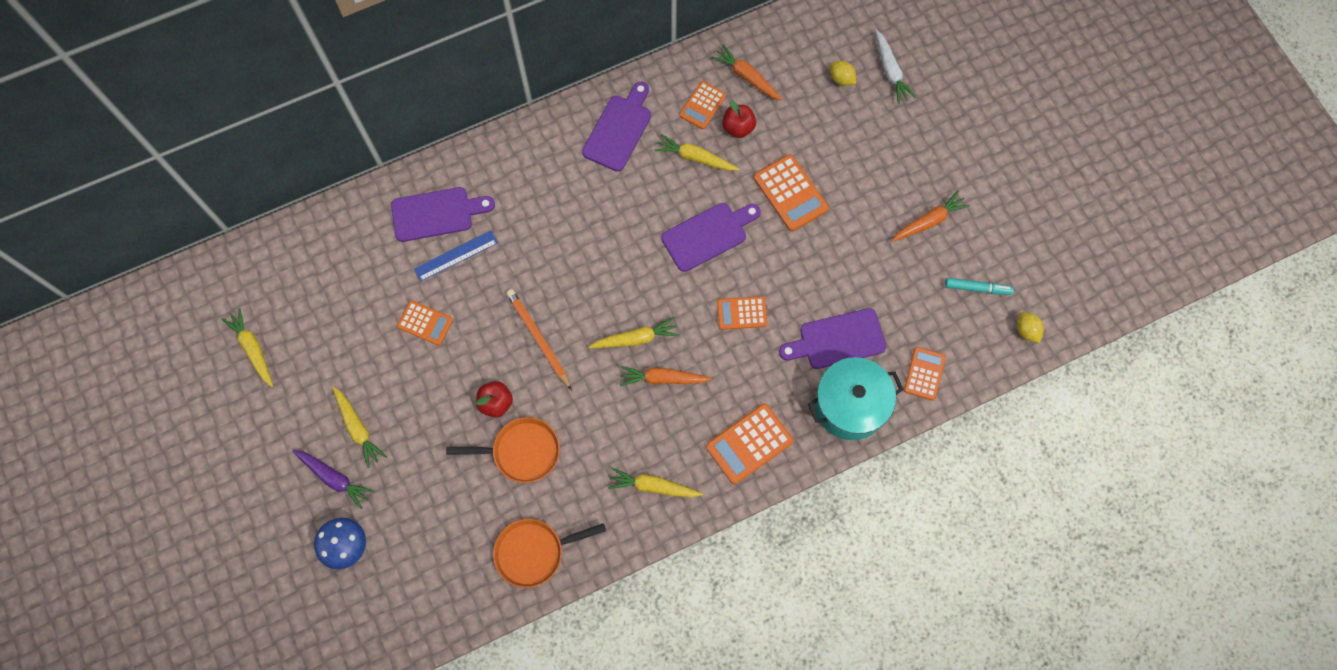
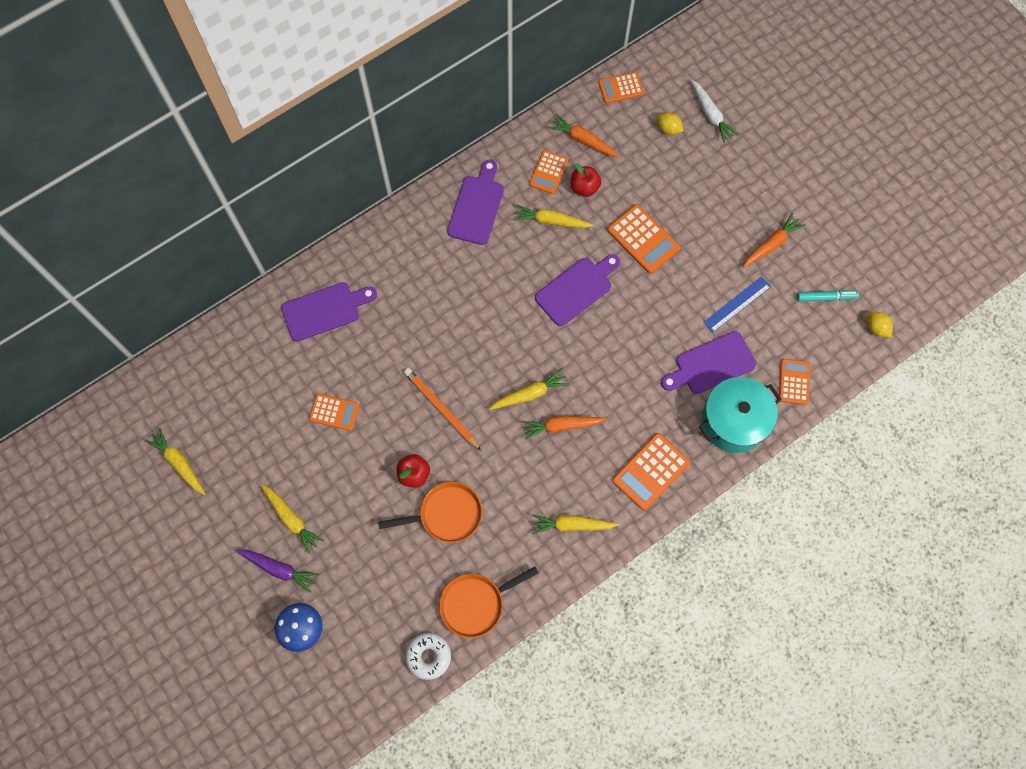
camera: 10 degrees left, 0 degrees up
(456, 256) = (350, 346): blue ruler -> blue ruler (737, 304)
(473, 599) = (428, 656): none -> white donut
(741, 313) = (620, 355): orange calculator -> orange calculator (621, 88)

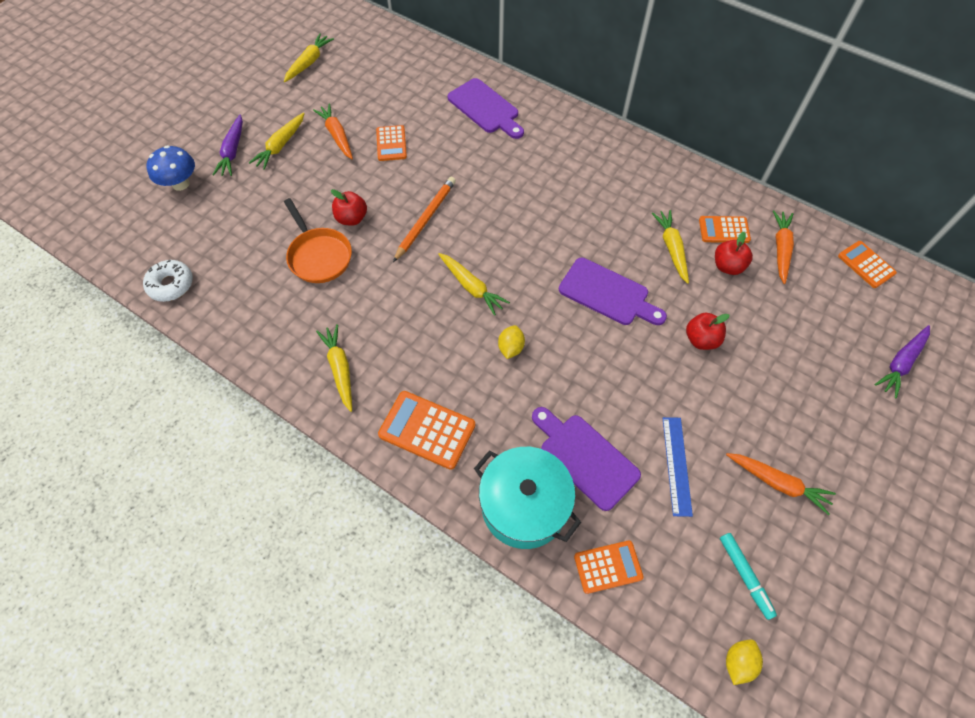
camera: 70 degrees right, 10 degrees down
(476, 604) = (232, 308): orange pan -> none
(477, 206) = (650, 184): purple cutting board -> none
(561, 426) = (447, 326): orange carrot -> orange carrot (337, 135)
(643, 239) = (701, 339): orange calculator -> red apple
(668, 129) = (851, 325): yellow lemon -> yellow lemon (511, 348)
(710, 114) = (900, 363): white carrot -> purple carrot
(737, 304) = (676, 465): blue ruler -> blue ruler turned 60 degrees clockwise

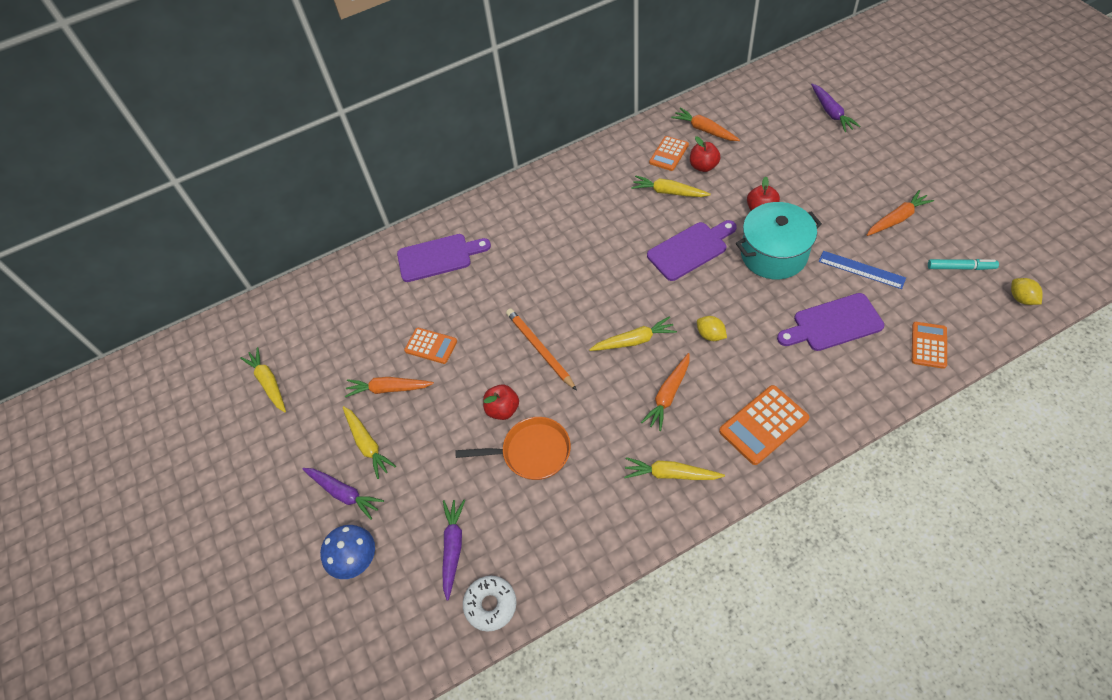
camera: 55 degrees left, 5 degrees down
(211, 239) = (453, 548): none -> purple carrot
(423, 336) = (668, 395): none -> orange carrot
(524, 506) = (860, 380): turquoise pot -> turquoise pot (773, 254)
(866, 265) = (743, 92): orange calculator -> none

